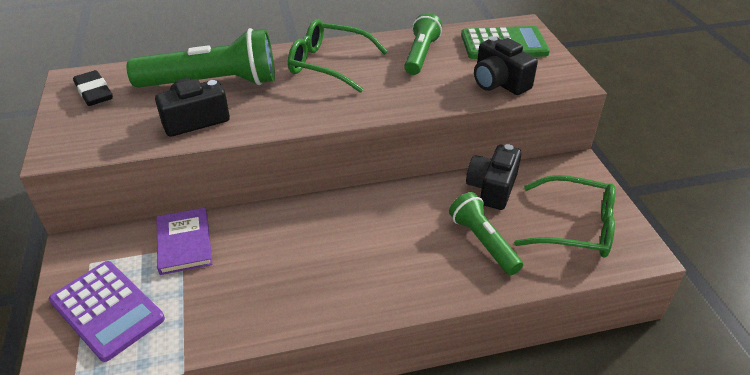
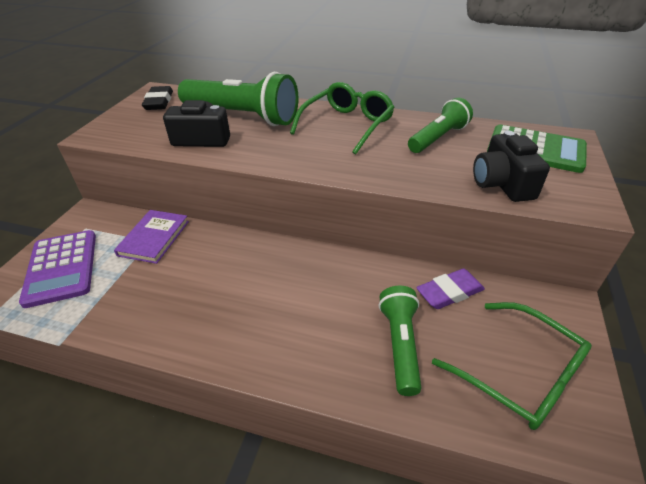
camera: 30 degrees right, 0 degrees up
(329, 64) = (346, 125): green glasses -> green glasses turned 75 degrees clockwise
(492, 188) = (449, 292): black camera -> purple eraser

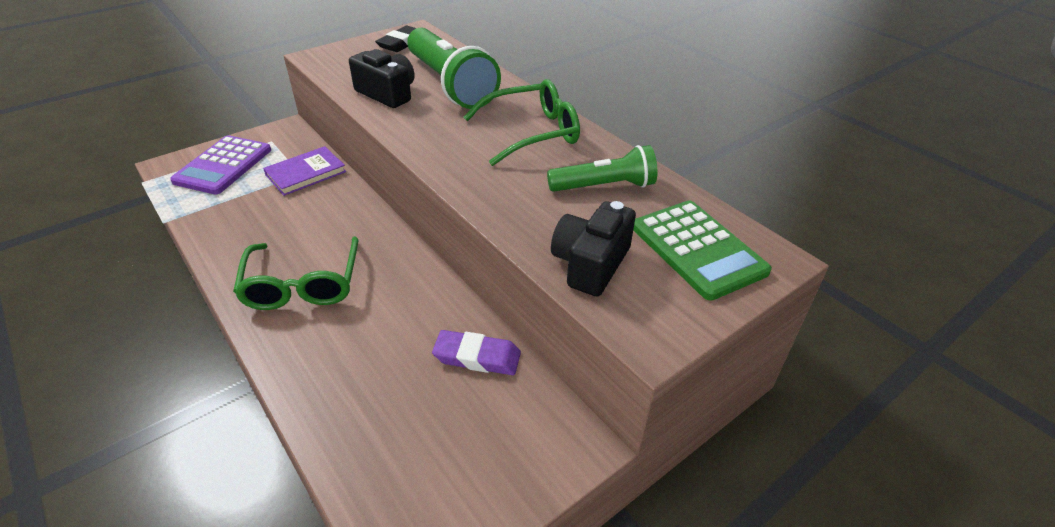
camera: 35 degrees right, 0 degrees up
(400, 345) = (372, 371): green flashlight -> none
(519, 373) = (437, 463): green glasses -> green glasses (303, 284)

